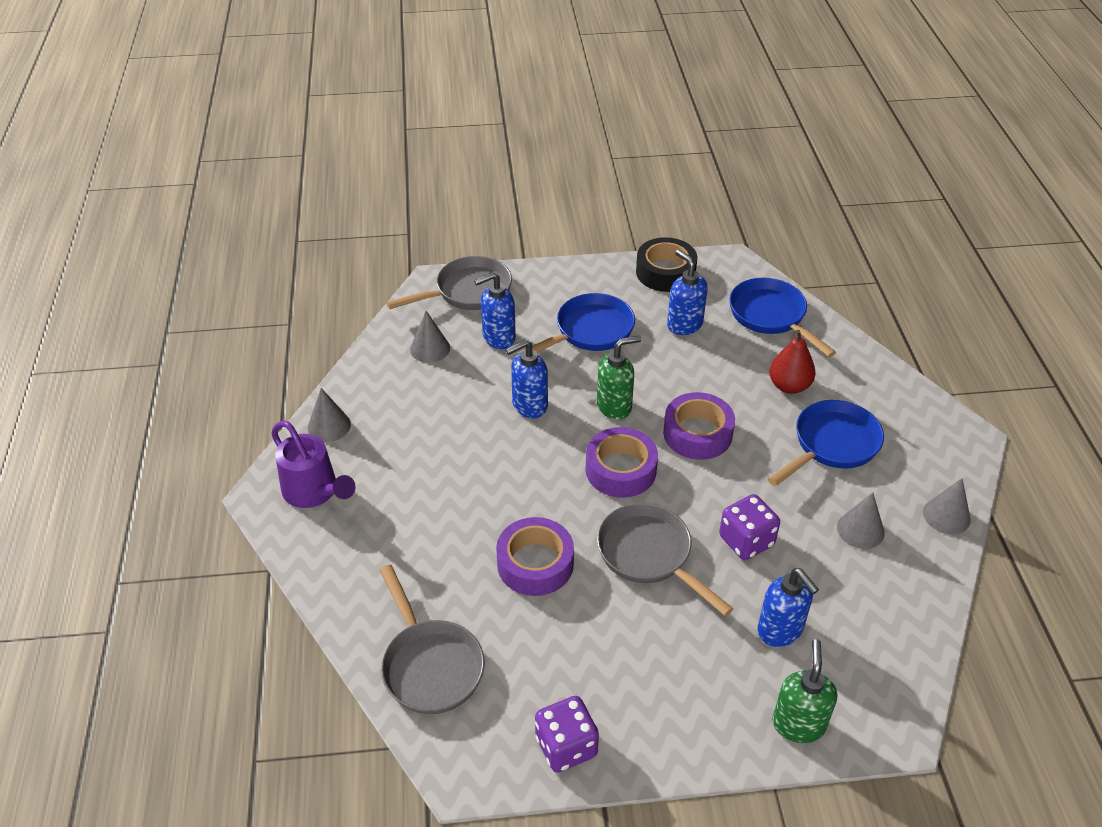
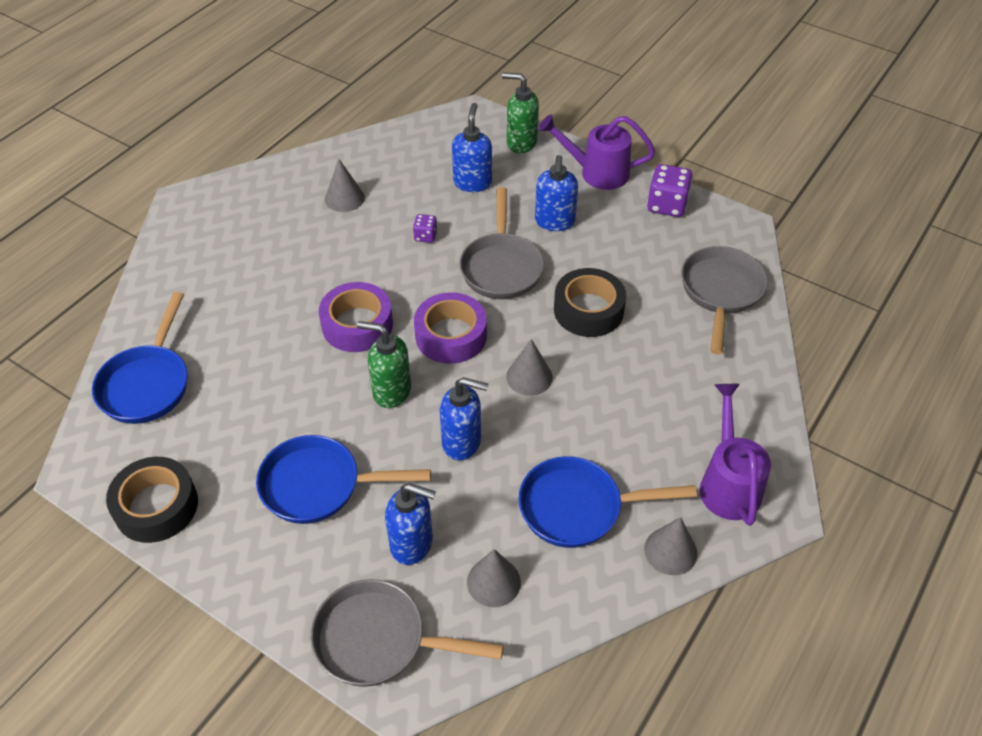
camera: 140 degrees left, 5 degrees up
(535, 564) = (588, 310): purple tape -> black tape
(678, 740) = (597, 172): none -> purple watering can
(684, 325) = (228, 430): blue soap dispenser -> blue soap dispenser (554, 222)
(746, 541) = (425, 236): purple dice -> purple dice, size x0.55
(789, 386) = (235, 314): red pear -> none
(798, 724) = (521, 143): green soap dispenser -> green soap dispenser turned 60 degrees clockwise
(831, 445) = (277, 254): blue pan -> blue pan (578, 508)
(946, 516) = (281, 173): grey cone -> grey cone (529, 377)

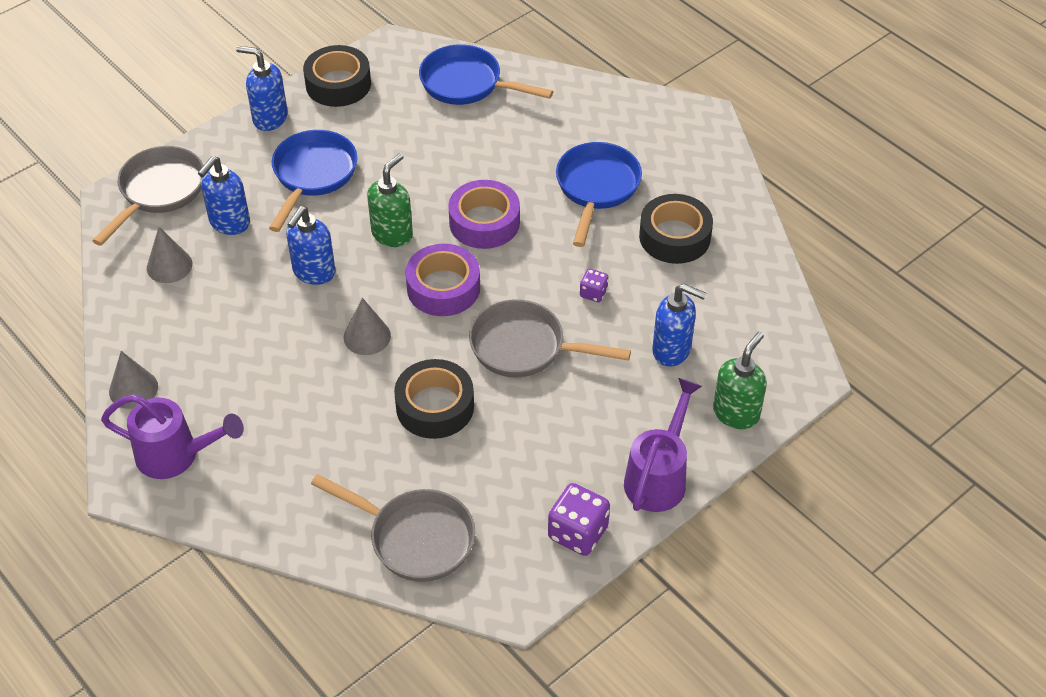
camera: 105 degrees right, 0 degrees up
(344, 198) = (674, 237): grey cone -> black tape
(554, 222) = (581, 411): blue soap dispenser -> blue soap dispenser (269, 118)
(578, 508) = (207, 336): blue pan -> blue pan (596, 188)

